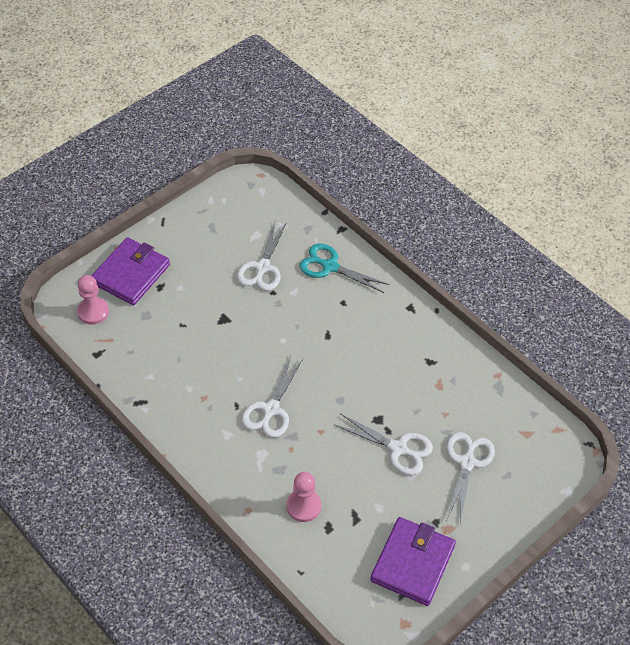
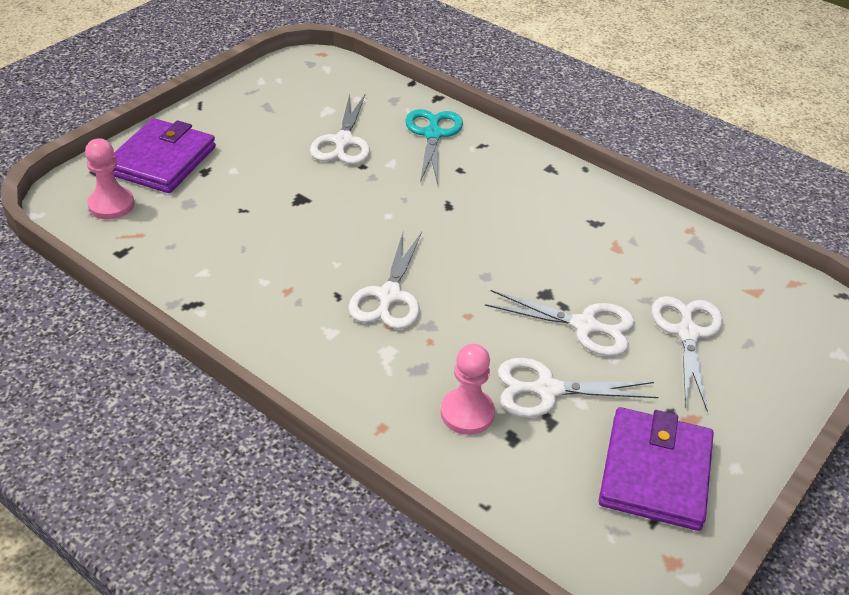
camera: 10 degrees left, 10 degrees down
(330, 266) = (433, 135): turquoise scissors -> turquoise scissors turned 75 degrees clockwise
(360, 495) = (547, 390): none -> white scissors

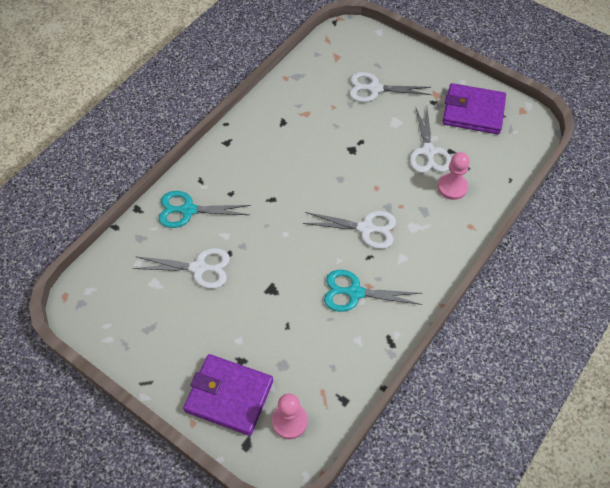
camera: 90 degrees left, 15 degrees up
(279, 275) = (355, 293): none -> turquoise scissors
(584, 326) = (376, 133): white scissors -> none

